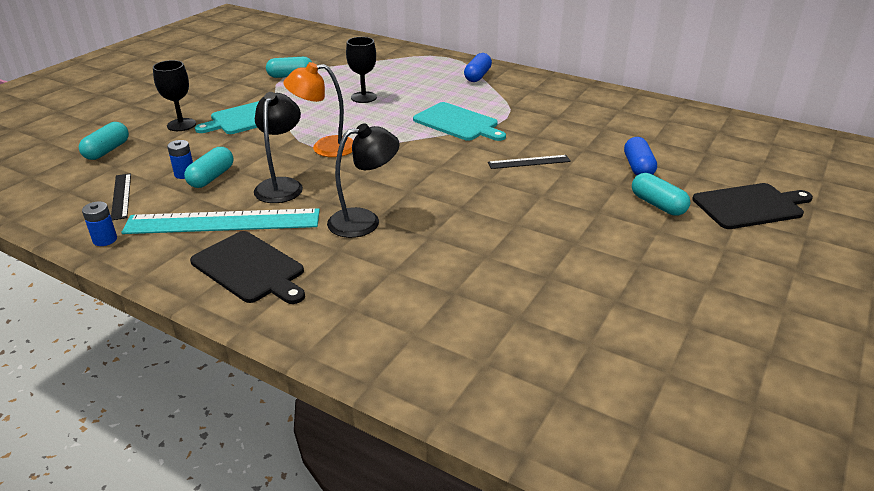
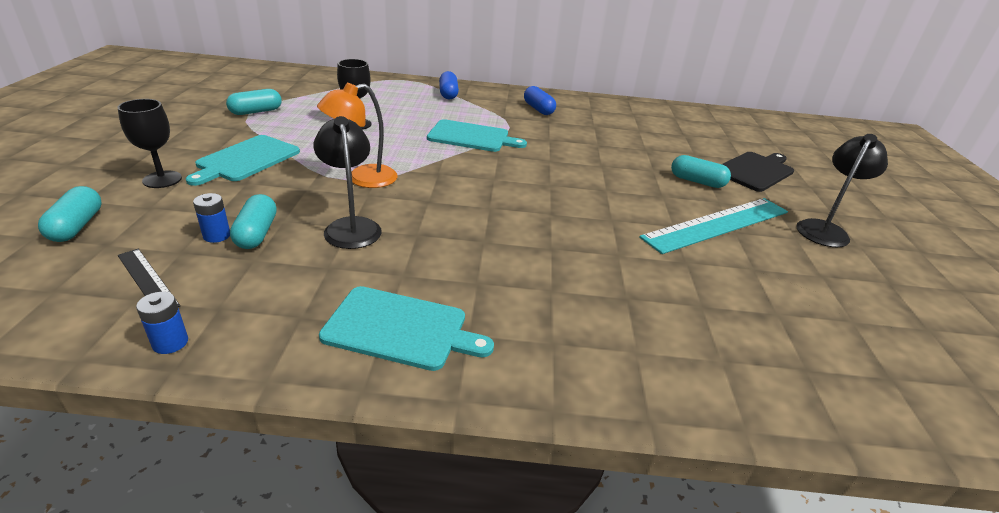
camera: 30 degrees left, 0 degrees up
(223, 222) = (317, 282): turquoise ruler -> turquoise ruler (717, 224)
(250, 268) = (400, 329): black cutting board -> turquoise cutting board
(364, 221) = (475, 246): black lamp -> black lamp (825, 229)
(529, 162) = (566, 162): black ruler -> none
(638, 167) = (652, 154): blue capsule -> blue capsule (538, 109)

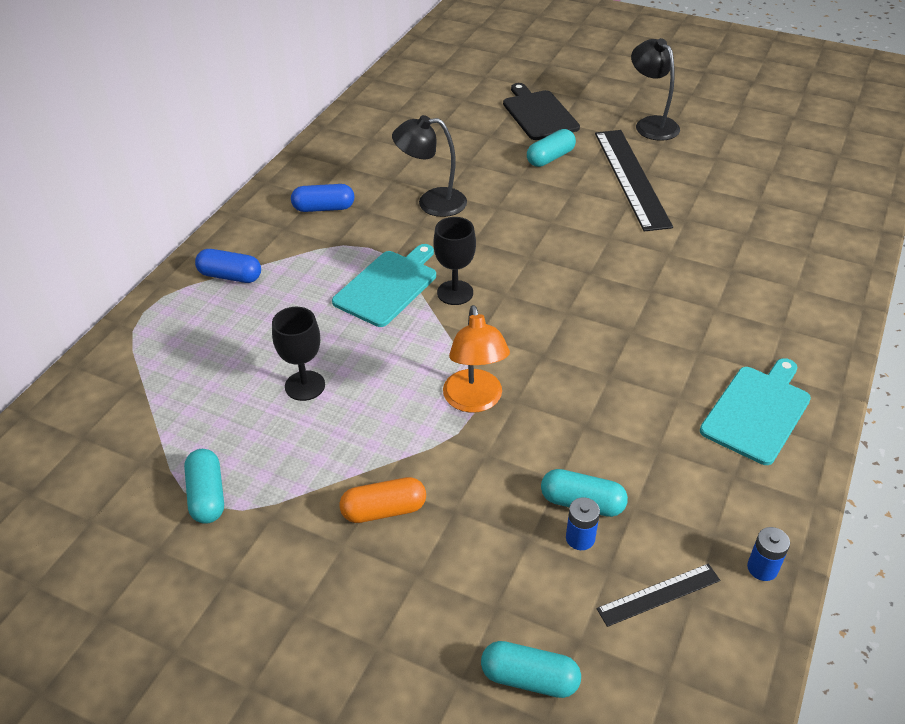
camera: 65 degrees left, 10 degrees up
(162, 179) = (419, 600): black goblet -> black goblet (455, 293)
(246, 159) = (384, 510): turquoise cutting board -> orange capsule
(351, 226) = (583, 423): black lamp -> black lamp (432, 202)
(717, 224) = (631, 178): turquoise ruler -> black ruler

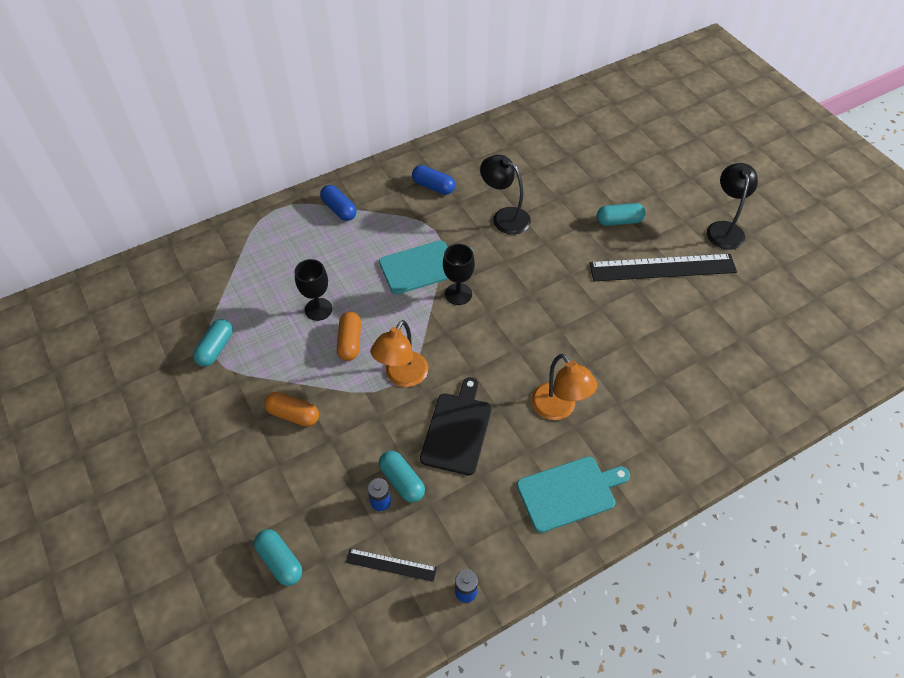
camera: 35 degrees right, 10 degrees up
(378, 399) = (350, 342): none -> orange capsule
(539, 114) = (646, 179): black cutting board -> black cutting board (457, 430)
(631, 178) = (662, 268): black ruler -> black ruler turned 60 degrees clockwise
(667, 343) = (558, 409): none -> orange lamp

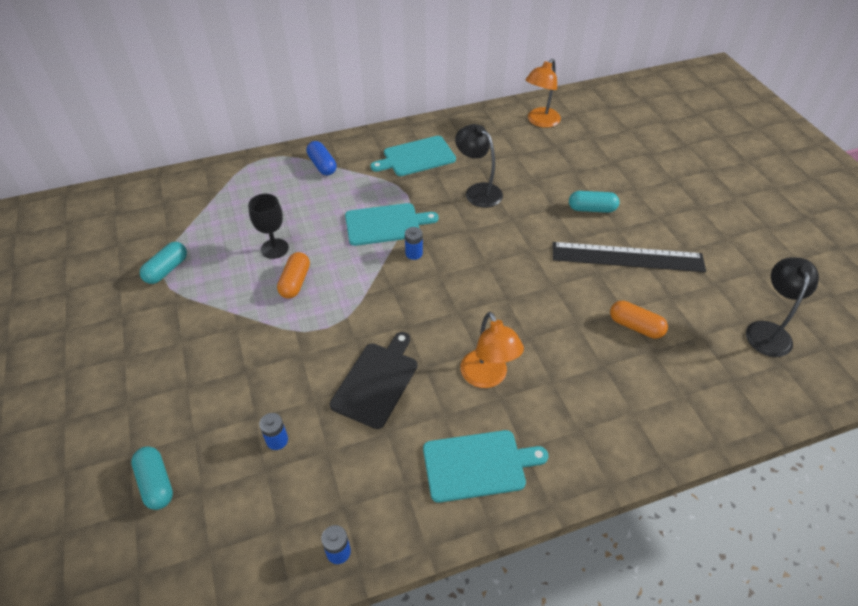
camera: 10 degrees right, 5 degrees down
(293, 414) = (218, 341): orange capsule -> orange capsule (635, 326)
(391, 565) = (268, 507): black ruler -> none
(402, 377) = (336, 322): orange lamp -> orange lamp (540, 121)
(402, 481) = (305, 423): turquoise capsule -> none
(433, 186) = (416, 157): blue capsule -> turquoise cutting board
(458, 294) = (414, 253): black goblet -> blue battery
(724, 229) = (700, 230): black lamp -> black lamp (768, 331)

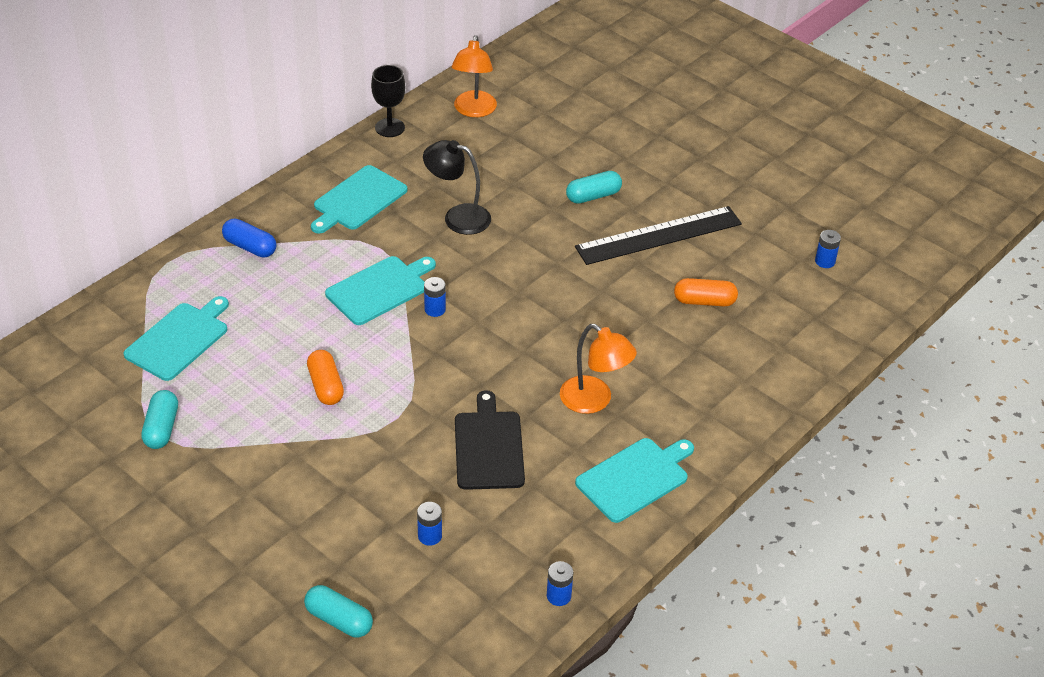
camera: 30 degrees left, 5 degrees down
(229, 212) = (179, 339): none -> turquoise cutting board
(274, 248) = (272, 360): black goblet -> black goblet (390, 128)
(768, 331) = (825, 261): black lamp -> blue battery

